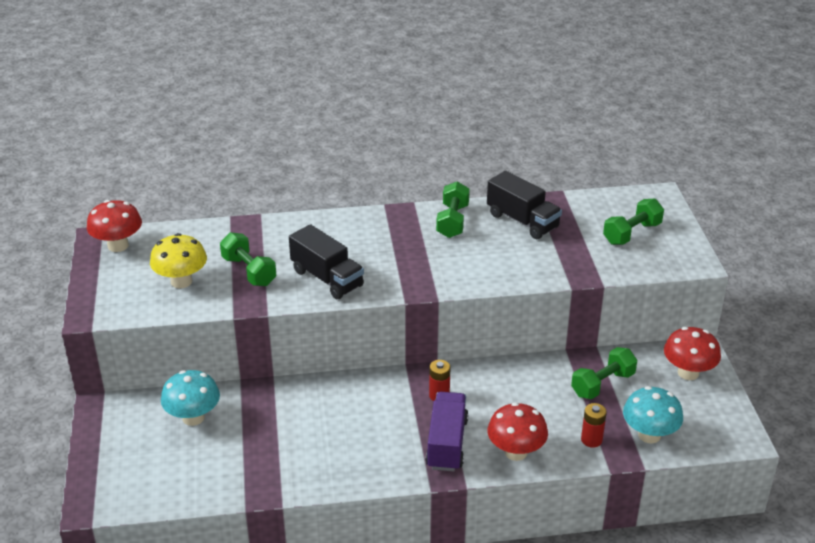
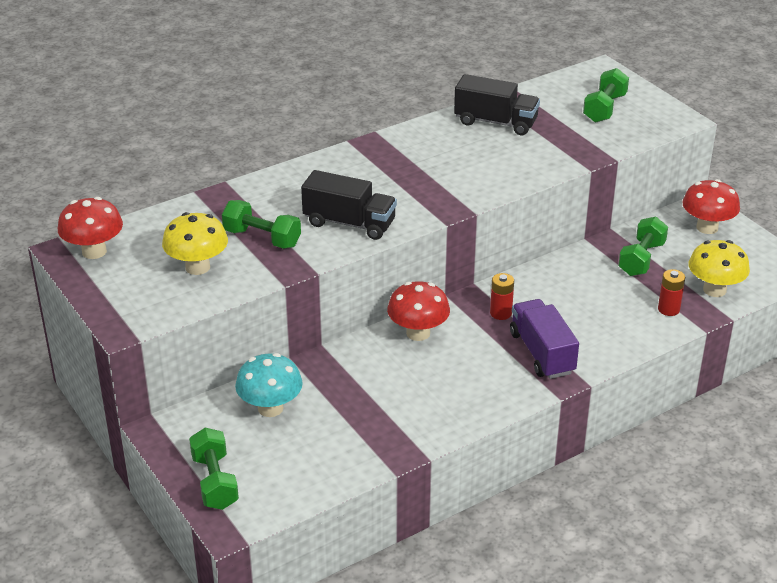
camera: 25 degrees left, 0 degrees up
(452, 221) = (429, 139): green dumbbell -> green dumbbell (215, 482)
(516, 452) = (610, 340): red mushroom -> red mushroom (418, 333)
(649, 435) = (714, 290): turquoise mushroom -> yellow mushroom

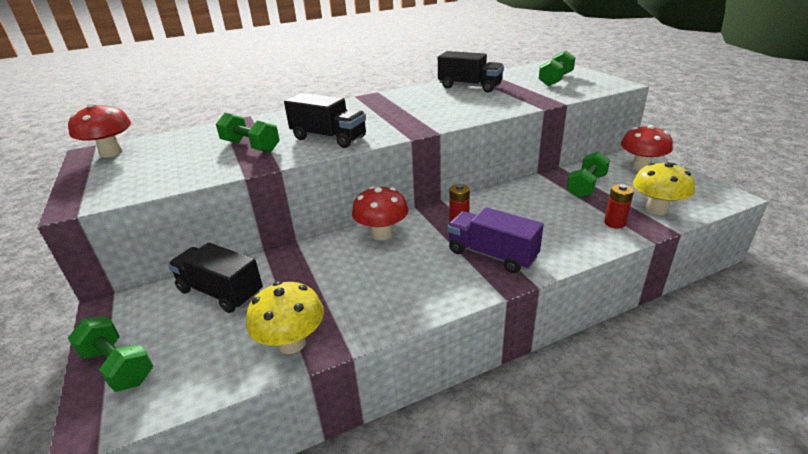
camera: 10 degrees right, 5 degrees down
(197, 267) = (182, 164): yellow mushroom -> yellow mushroom (292, 343)
(215, 482) = (118, 366): green dumbbell -> green dumbbell turned 45 degrees counterclockwise
(270, 408) = (220, 292): turquoise mushroom -> black truck
(542, 353) = (492, 255): purple truck -> purple truck turned 45 degrees counterclockwise

